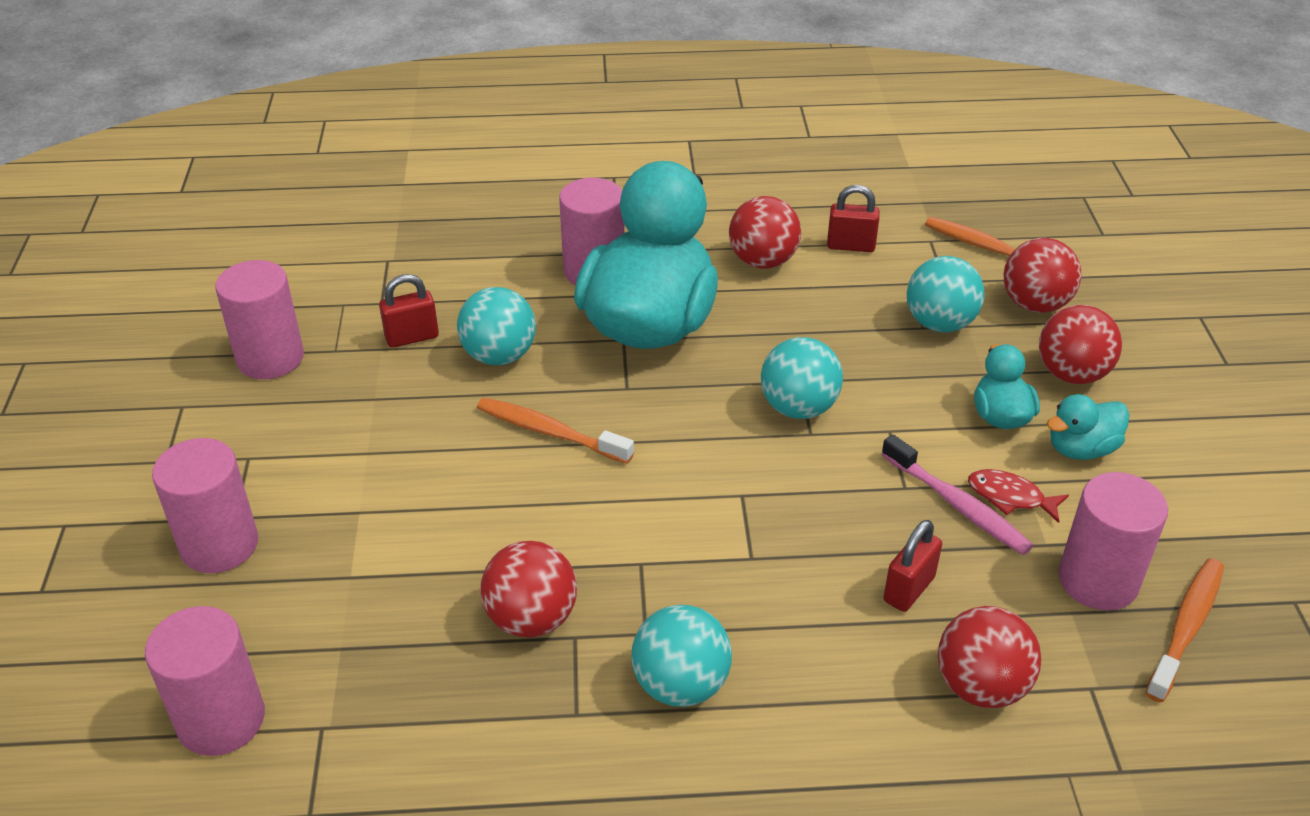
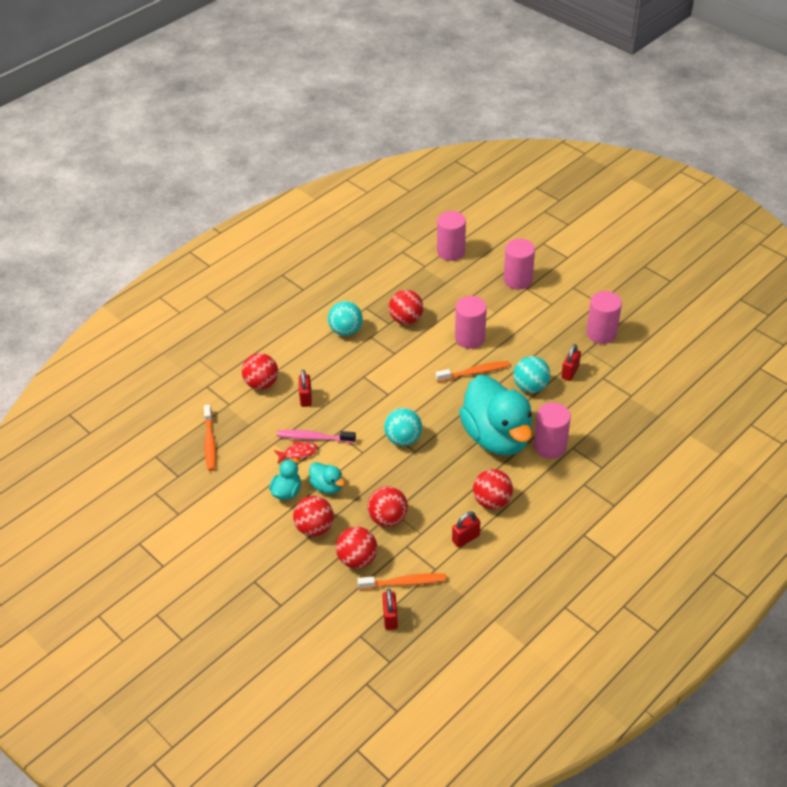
camera: 140 degrees right, 5 degrees up
(939, 323) = (388, 518): turquoise ball -> red ball
(1044, 229) = (390, 617): none -> red padlock
(1098, 581) = (248, 440): pink cylinder -> pink cylinder (470, 338)

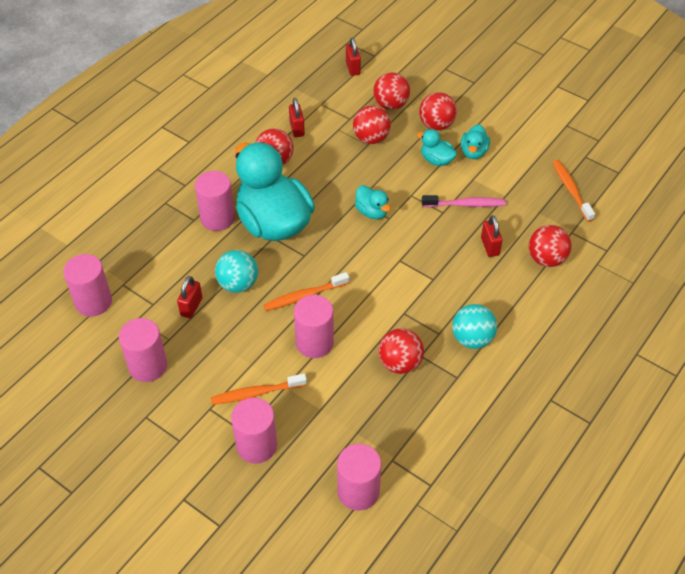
camera: 170 degrees right, 5 degrees up
(298, 453) = (476, 188): red fish -> none
(403, 439) = (372, 212): turquoise ball -> turquoise duck
(404, 582) = (346, 92): orange toothbrush -> orange toothbrush (256, 393)
(465, 538) = (297, 129): red padlock -> red padlock turned 60 degrees counterclockwise
(654, 383) = (93, 302): none -> pink cylinder

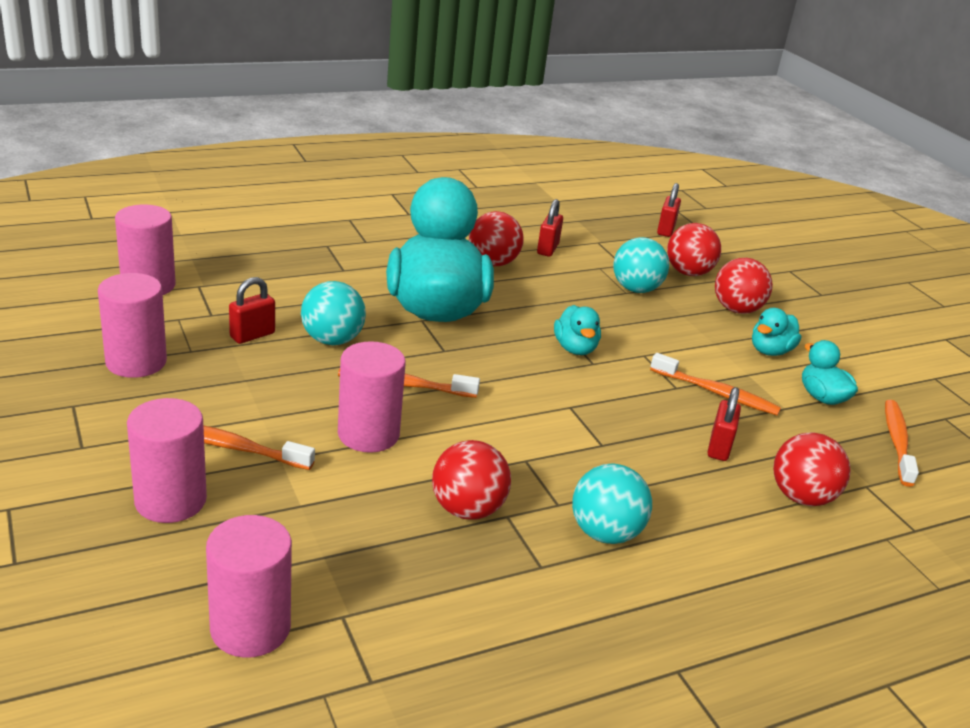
camera: 25 degrees right, 20 degrees down
(217, 218) = (372, 279): pink cylinder -> none
(371, 138) = (636, 289): red ball -> turquoise ball
(436, 160) = (709, 338): turquoise duck -> turquoise duck (822, 397)
(465, 204) = (716, 393): pink toothbrush -> orange toothbrush

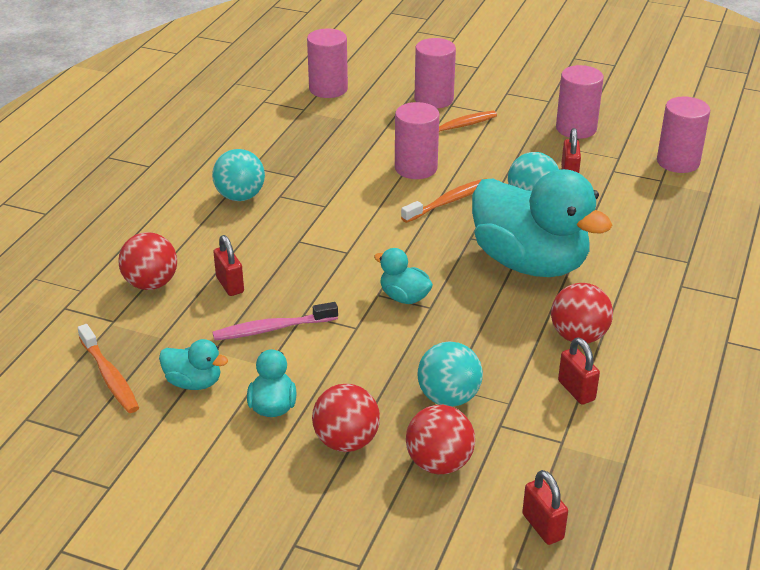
camera: 140 degrees right, 5 degrees up
(467, 509) = (316, 167): red ball -> none
(716, 393) = (272, 329): orange toothbrush -> pink toothbrush

